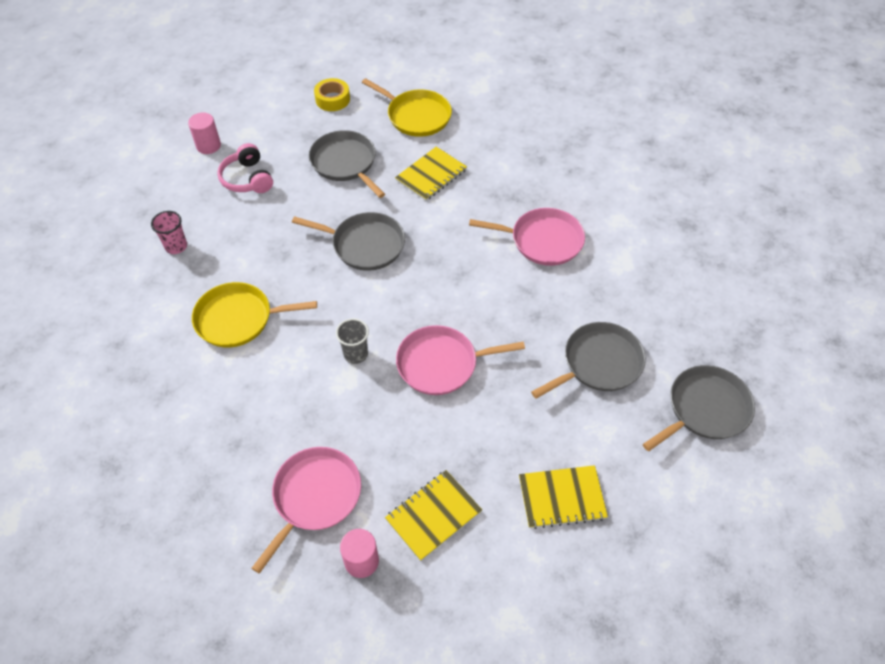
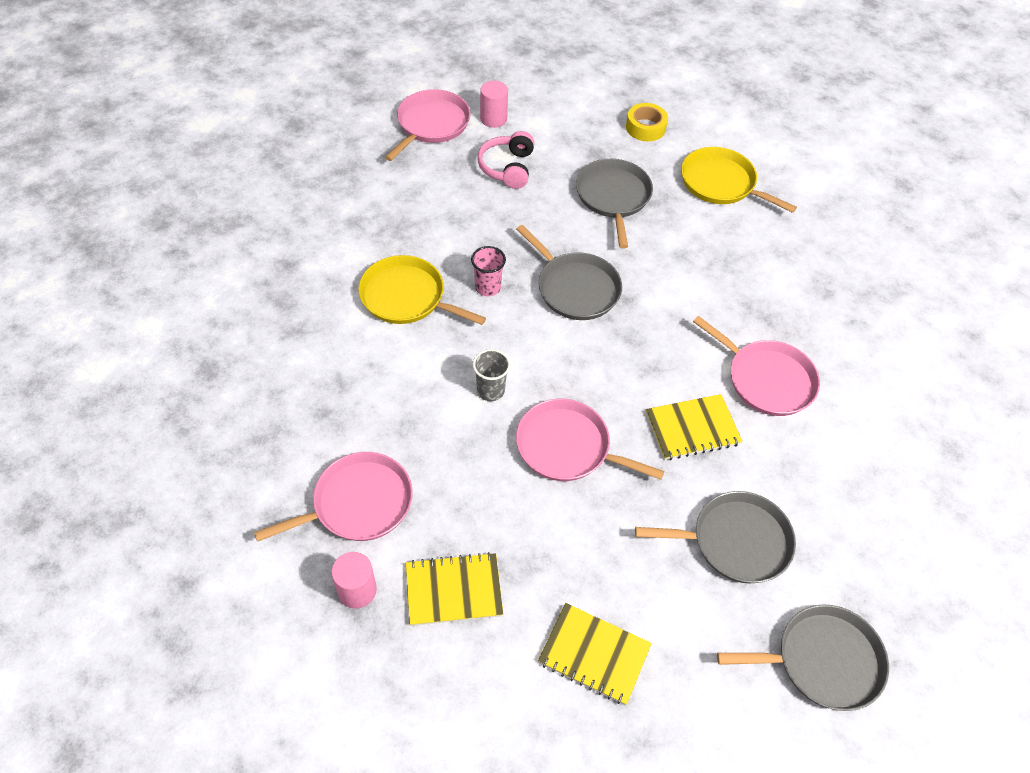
camera: 30 degrees right, 0 degrees up
(159, 173) = (431, 124): none -> pink pan
(176, 246) = (399, 200): pink cup -> pink cup (488, 287)
(416, 116) = (721, 183): yellow pan -> yellow pan turned 150 degrees clockwise
(431, 175) = (693, 251): yellow notebook -> yellow notebook (692, 428)

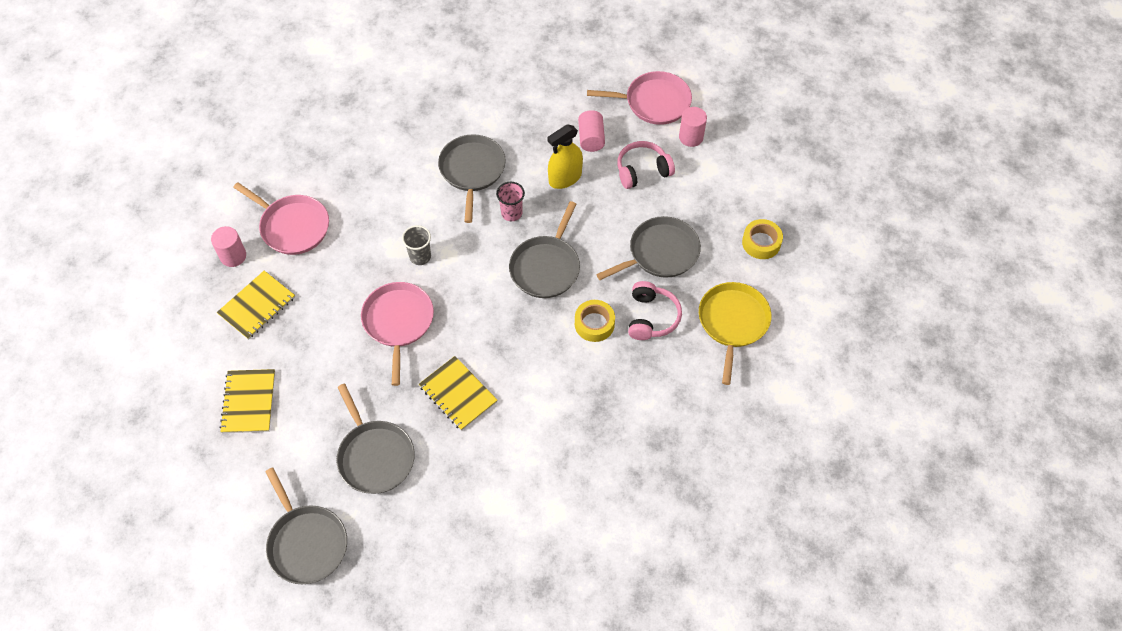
camera: 65 degrees right, 5 degrees up
(407, 297) = (472, 171): yellow pan -> grey pan
(439, 187) = (591, 138): none -> pink cylinder
(454, 590) = (257, 306): yellow notebook -> yellow notebook turned 75 degrees clockwise
(473, 227) = (565, 178): none -> yellow spray bottle
(667, 280) = (594, 324): none -> yellow tape
(683, 235) = (651, 317): none -> pink headphones
(766, 379) = (534, 428): pink pan -> none

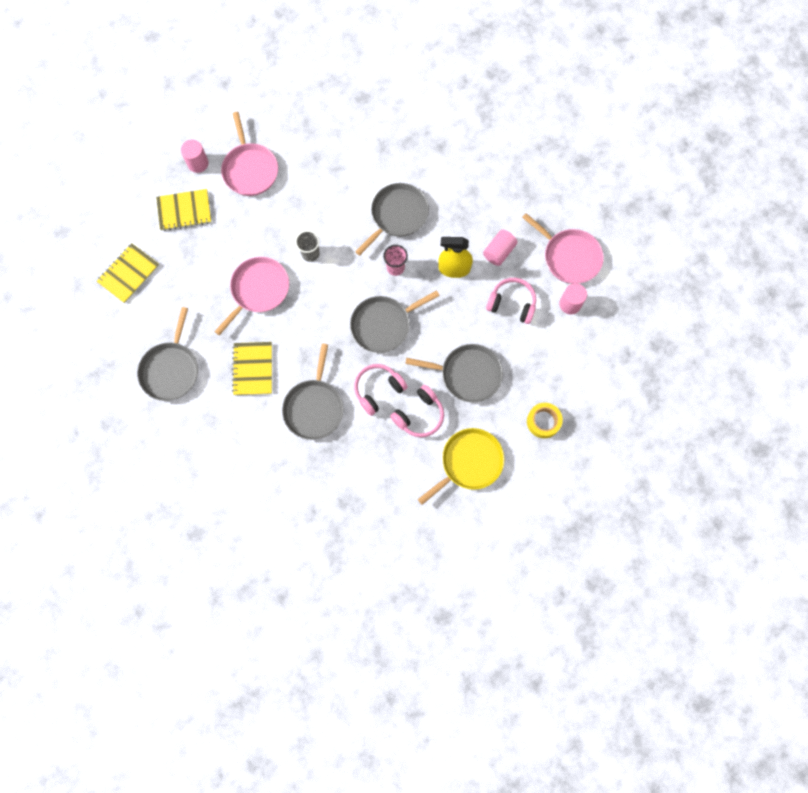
camera: 40 degrees right, 15 degrees up
(306, 543) = (89, 392): grey pan -> grey pan (314, 407)
(594, 324) = (378, 390): yellow tape -> pink headphones

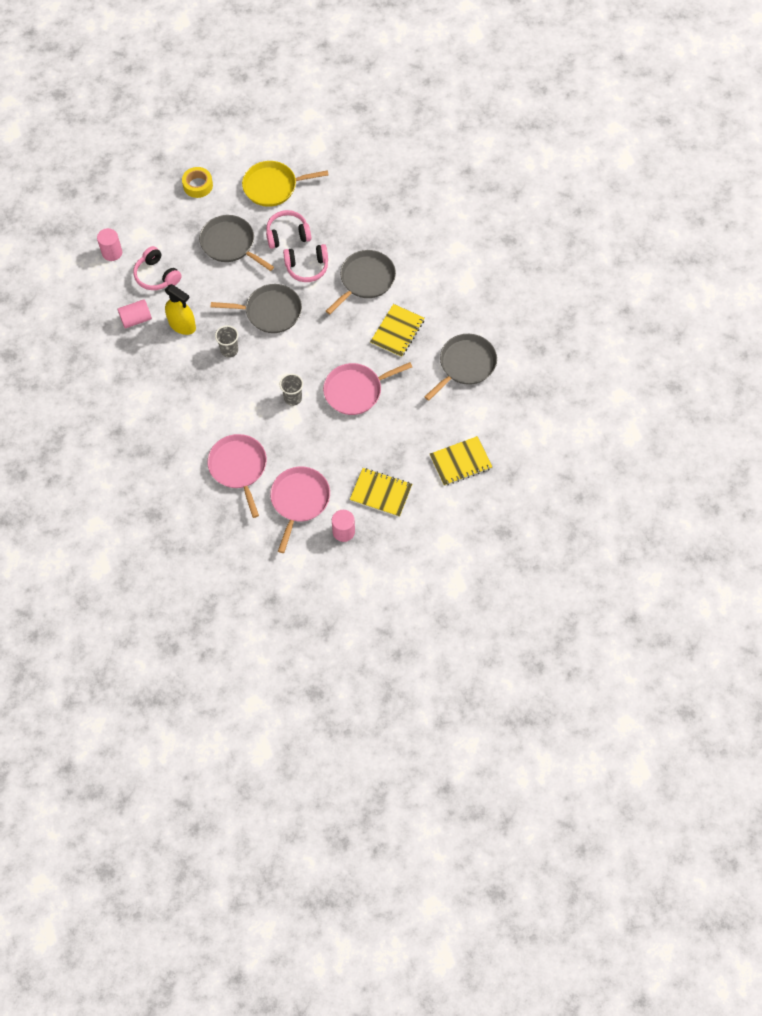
camera: 150 degrees left, 10 degrees down
(395, 267) = (229, 350): pink cup -> grey cup
(397, 215) = (198, 392): grey pan -> none
(569, 257) = (83, 287): pink pan -> pink pan (239, 467)

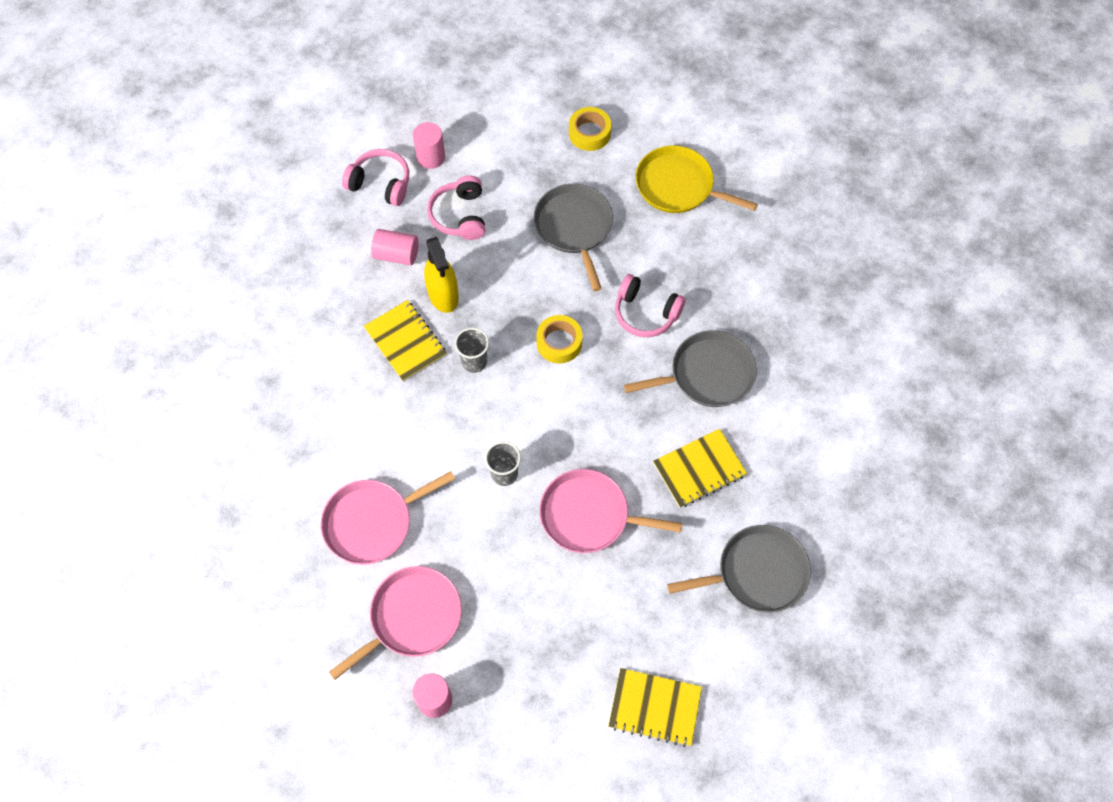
camera: 35 degrees right, 0 degrees up
(239, 467) = (372, 522): pink pan -> pink pan turned 135 degrees counterclockwise
(270, 312) = (559, 343): grey pan -> yellow tape
(287, 235) = (652, 257): pink headphones -> pink headphones (380, 184)
(381, 493) = (520, 679): yellow notebook -> yellow notebook (405, 342)

